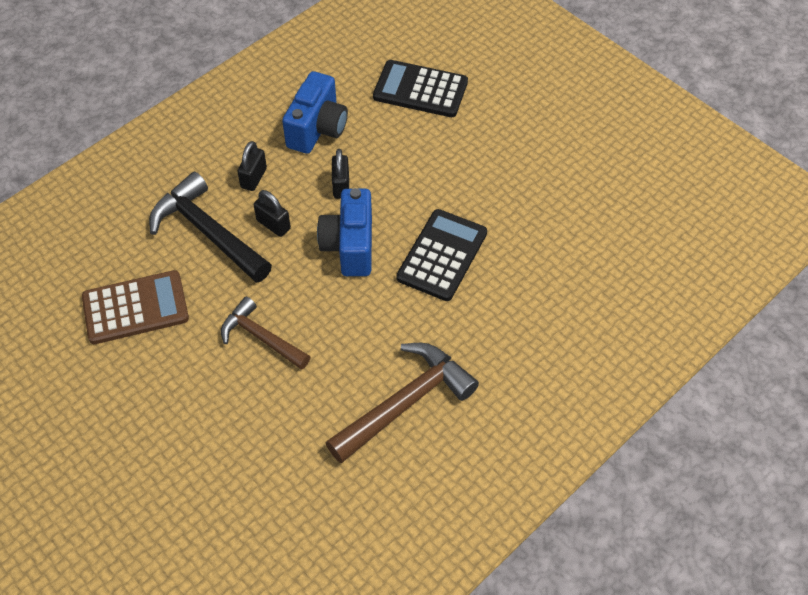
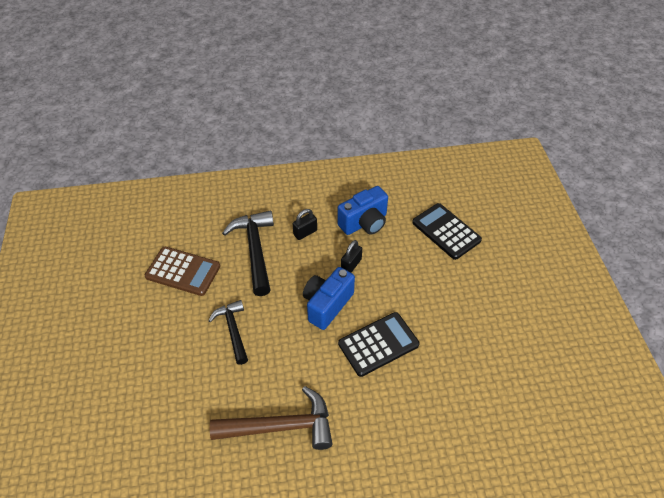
camera: 35 degrees right, 5 degrees down
(261, 337) = (233, 330): brown hammer -> black hammer
(273, 224) = (294, 266): black padlock -> none

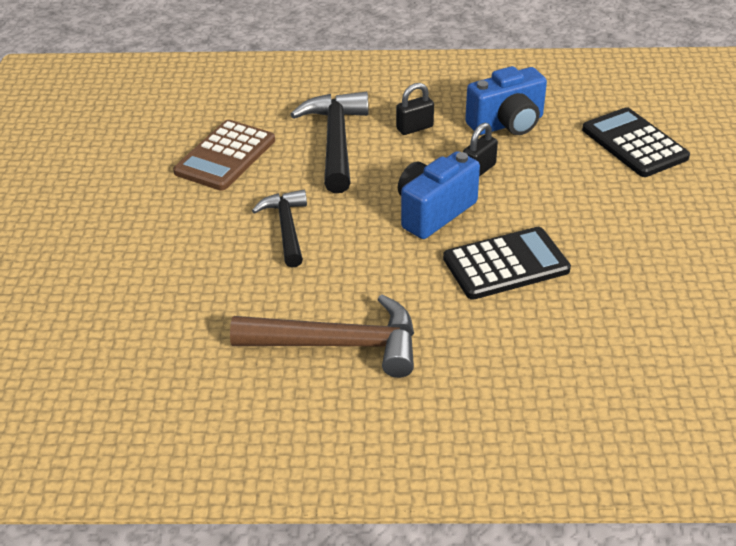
camera: 10 degrees right, 10 degrees down
(183, 271) = (225, 156): brown calculator -> brown calculator turned 90 degrees clockwise

